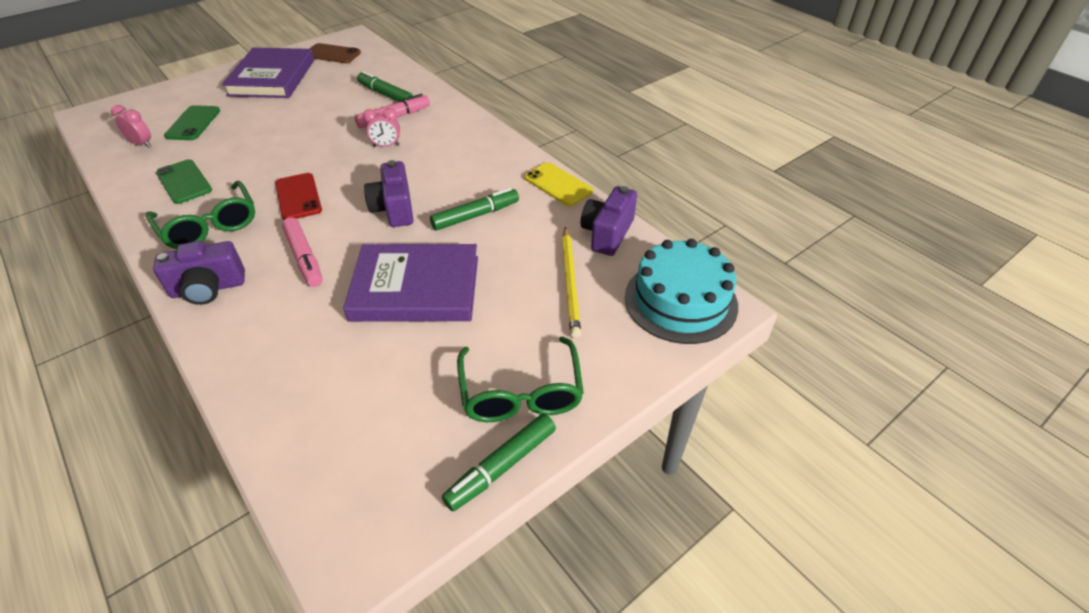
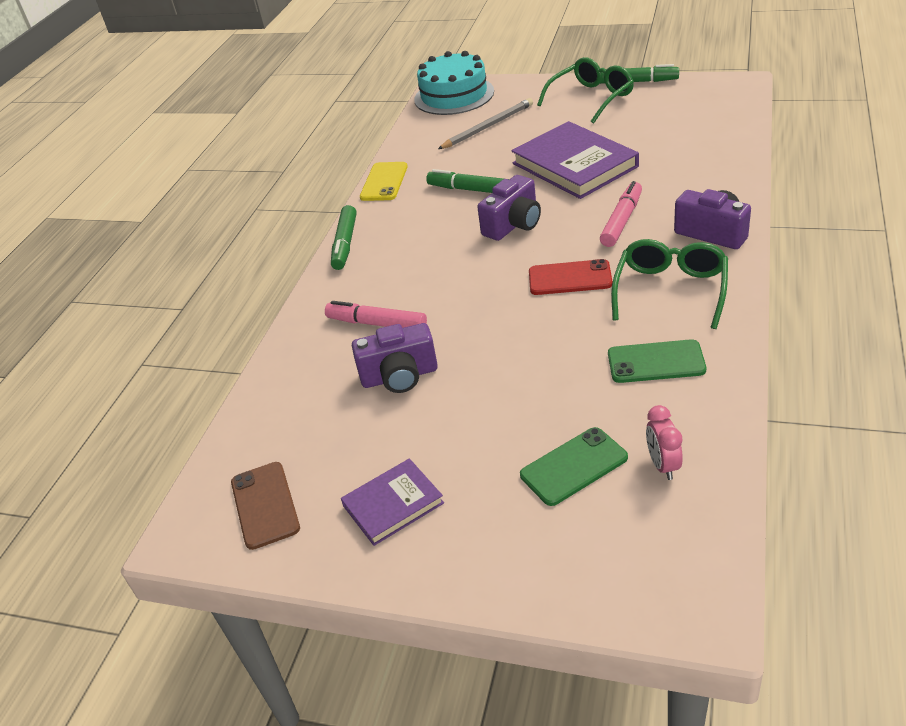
camera: 120 degrees left, 5 degrees down
(184, 182) = (656, 362): green phone -> green phone turned 75 degrees clockwise
(272, 78) = (393, 504): purple book -> purple book, size x0.55
(298, 197) = (570, 278): red phone -> red phone turned 60 degrees clockwise
(386, 94) = (333, 365): green marker -> green marker (345, 244)
(386, 146) = (433, 291): pink clock -> none
(570, 283) = (488, 126): yellow pencil -> grey pencil
(607, 233) = (420, 139): purple camera -> purple camera (400, 376)

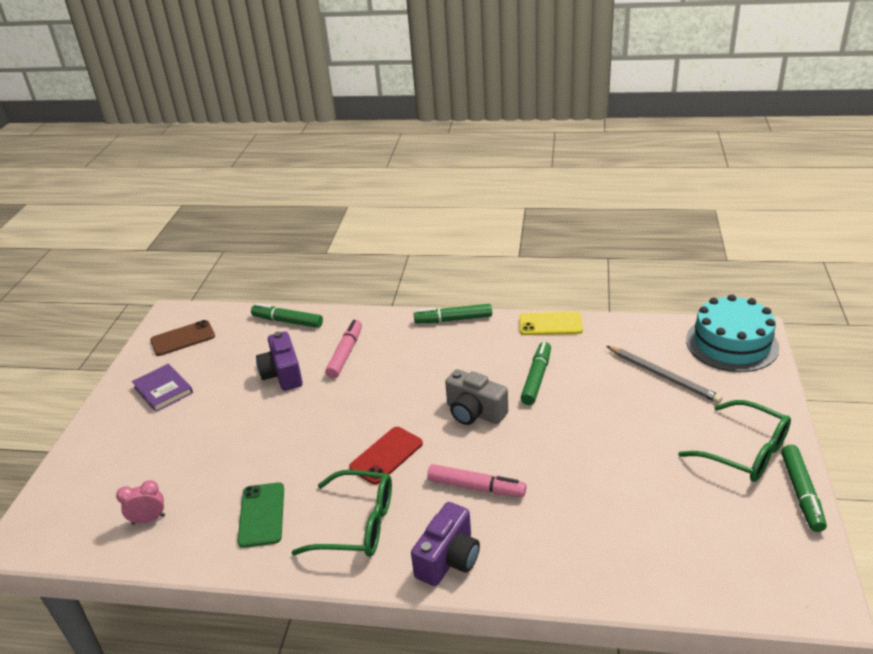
camera: 80 degrees right, 5 degrees down
(278, 386) = (287, 321): none -> green marker
(513, 225) = (474, 412): purple camera -> grey camera
(570, 278) = (386, 455): red phone -> red phone turned 45 degrees clockwise
(574, 165) = (585, 447): purple book -> none
(574, 466) = (164, 471): green phone -> none

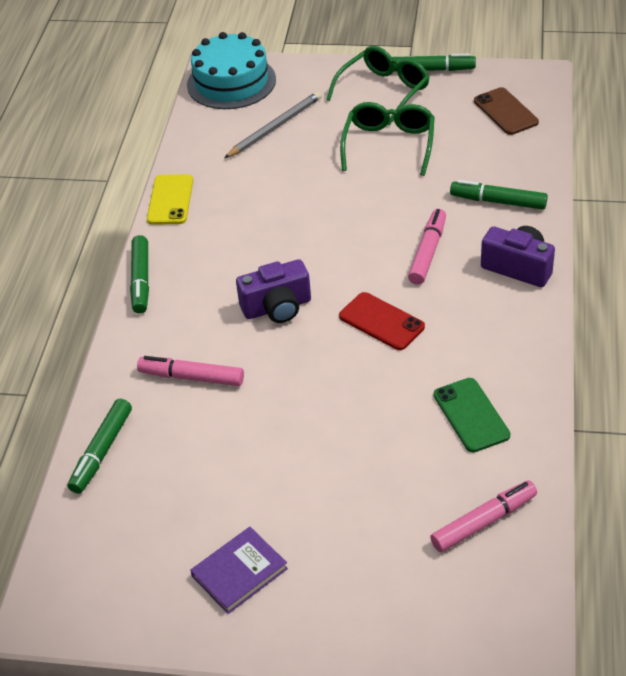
camera: 90 degrees left, 10 degrees up
(148, 519) = (484, 522): pink clock -> pink marker
(183, 338) = (115, 579): brown phone -> brown phone (505, 111)
(262, 515) = (471, 415): green phone -> green phone turned 75 degrees clockwise
(283, 374) = (224, 437): purple camera -> purple camera (277, 307)
(357, 524) = (481, 334): green glasses -> green glasses (389, 144)
(474, 412) = (317, 256): grey camera -> none
(536, 378) = (266, 211): green marker -> green marker (498, 201)

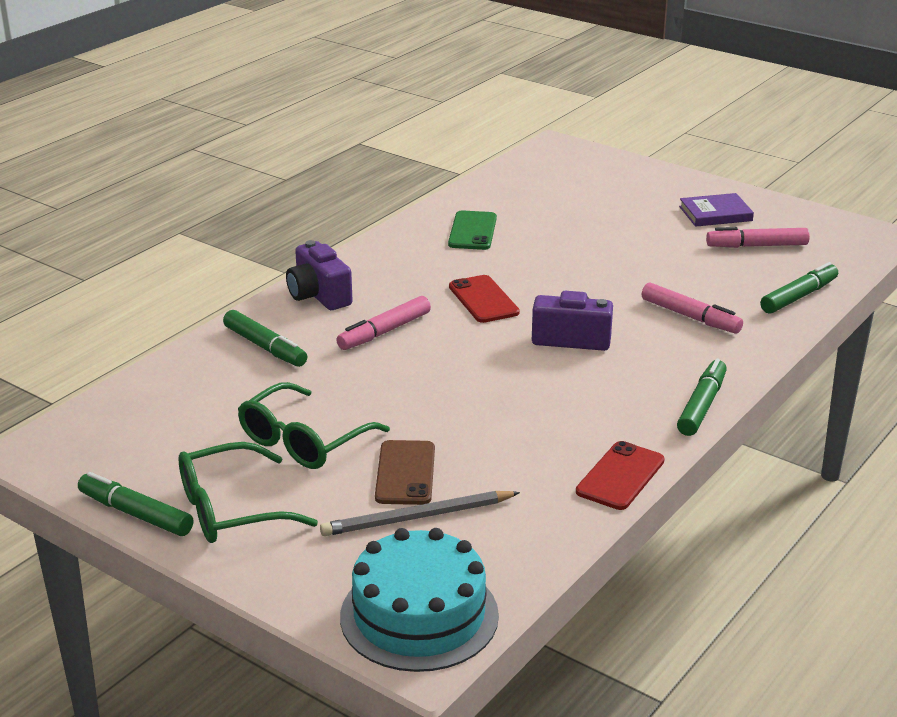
camera: 155 degrees left, 15 degrees down
(170, 200) = (620, 476): yellow phone -> red phone
(484, 522) = (522, 189): pink marker -> pink marker (757, 246)
(505, 111) = (130, 426): brown phone -> brown phone (405, 473)

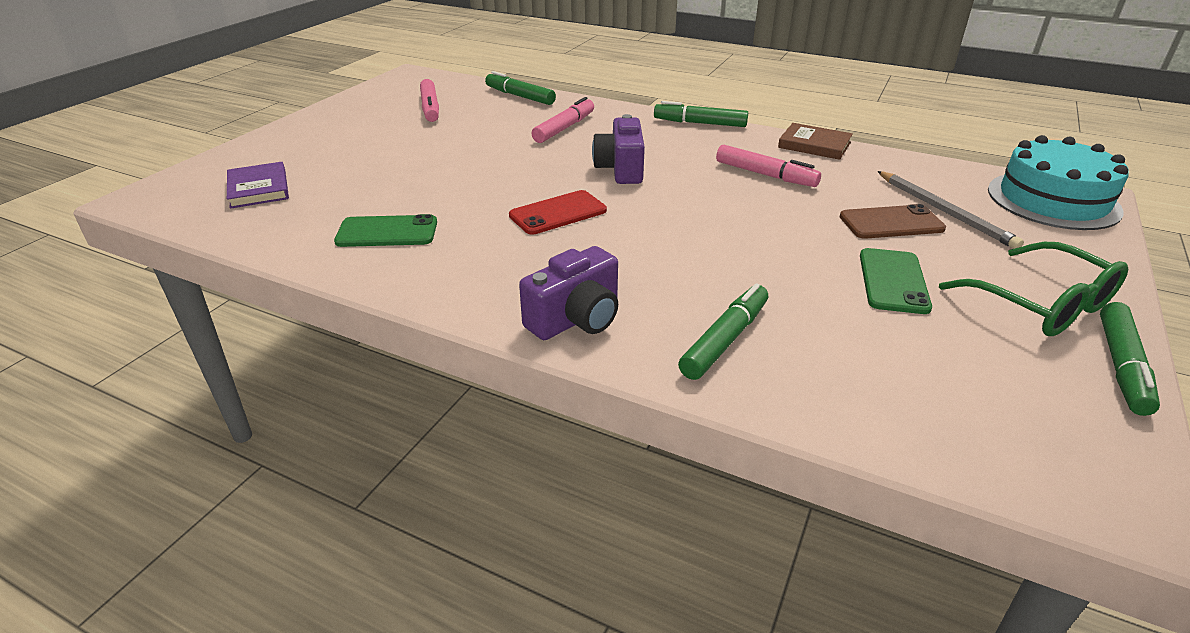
camera: 100 degrees left, 5 degrees up
(303, 441) = (893, 281): green glasses -> green phone
(384, 332) = (649, 261): pink marker -> pink marker (765, 175)
(620, 476) = (814, 145): red phone -> brown book
(715, 214) = (362, 121): purple book -> purple book (259, 189)

